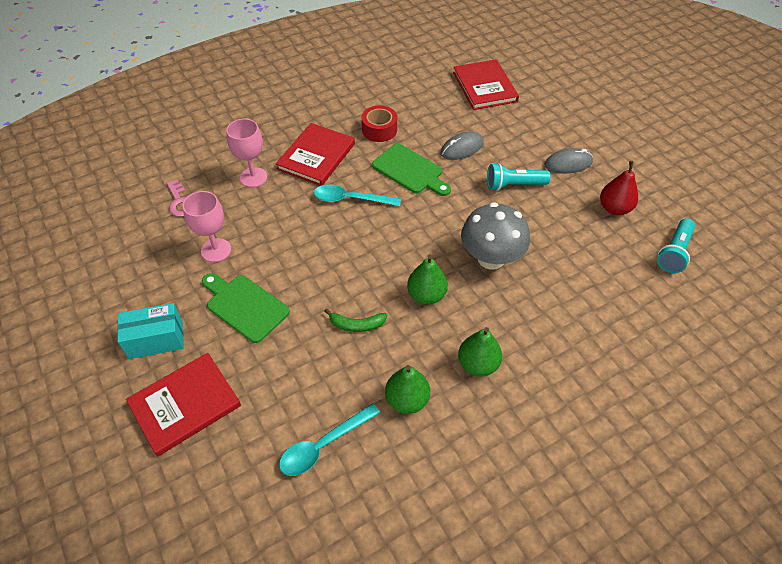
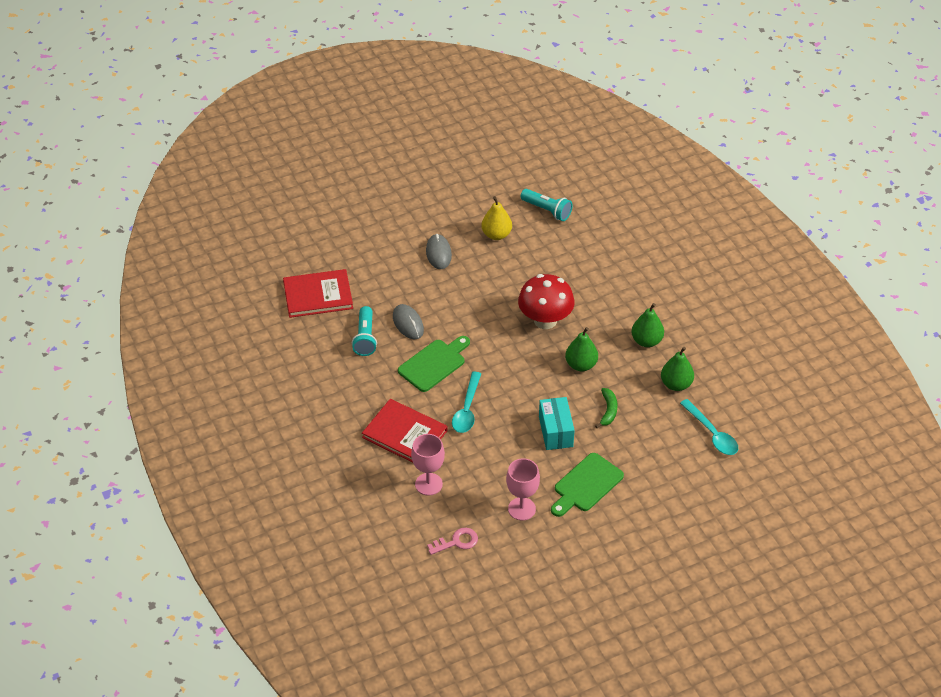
camera: 85 degrees left, 5 degrees down
(156, 339) = (618, 544): turquoise box -> turquoise box (555, 432)
(185, 404) = (679, 519): red book -> none
(379, 130) = (372, 383): red tape -> none
(491, 258) = (545, 320): grey mushroom -> red mushroom
(513, 185) = (461, 294): turquoise flashlight -> turquoise flashlight (365, 338)
(614, 208) = (496, 234): red pear -> yellow pear

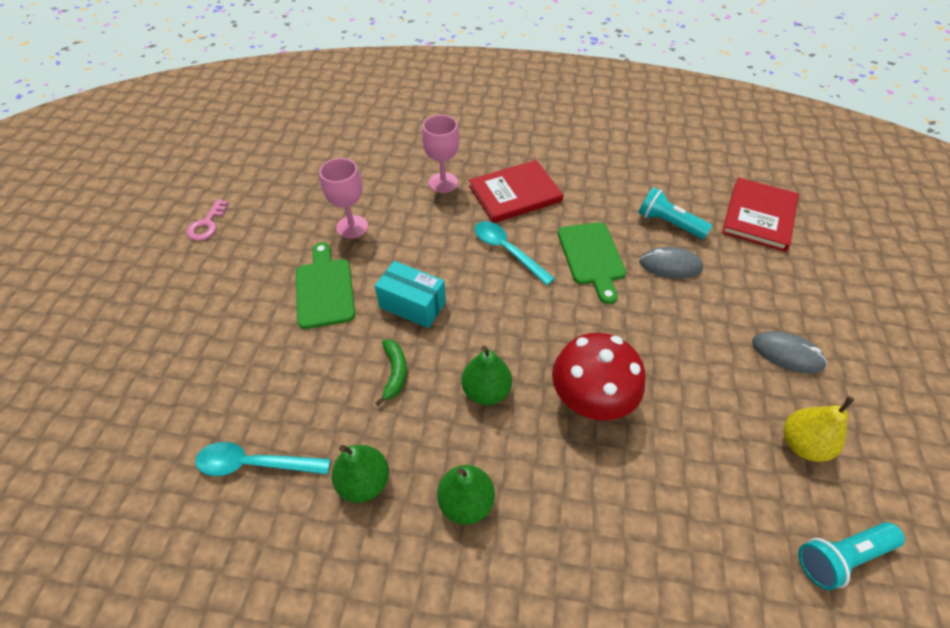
camera: 125 degrees right, 5 degrees up
(456, 542) = (367, 171): pink key -> pink key (207, 224)
(608, 410) = (394, 372): green banana -> green banana turned 135 degrees counterclockwise

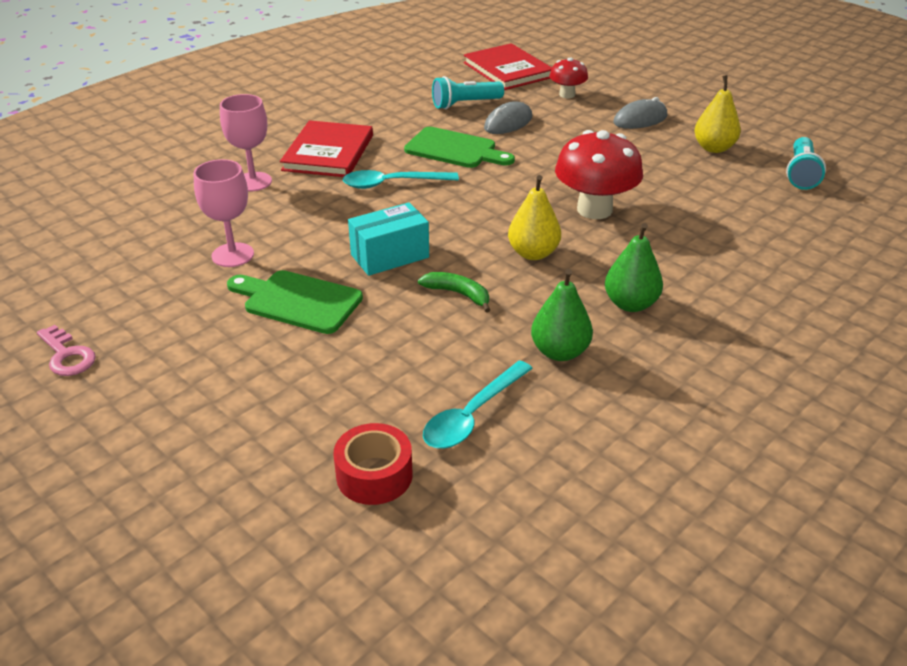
camera: 55 degrees left, 15 degrees down
(165, 441) = (374, 475): none -> red tape
(486, 391) = (533, 253): green pear -> yellow pear
(766, 277) = (567, 95): none -> red mushroom

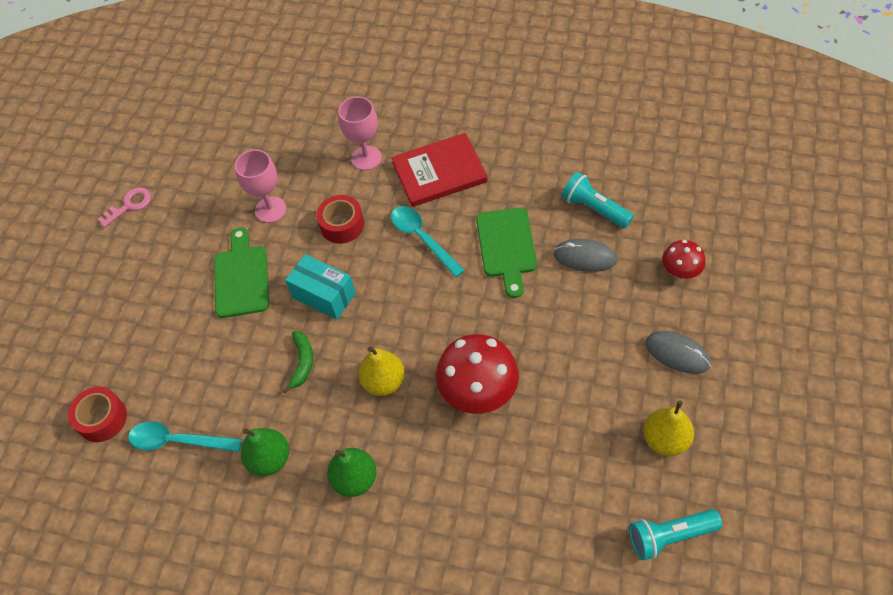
camera: 65 degrees right, 20 degrees up
(67, 355) = (129, 205): pink key -> pink key turned 150 degrees counterclockwise
(316, 219) = (342, 225): none -> red tape
(508, 70) = (693, 201): red book -> none

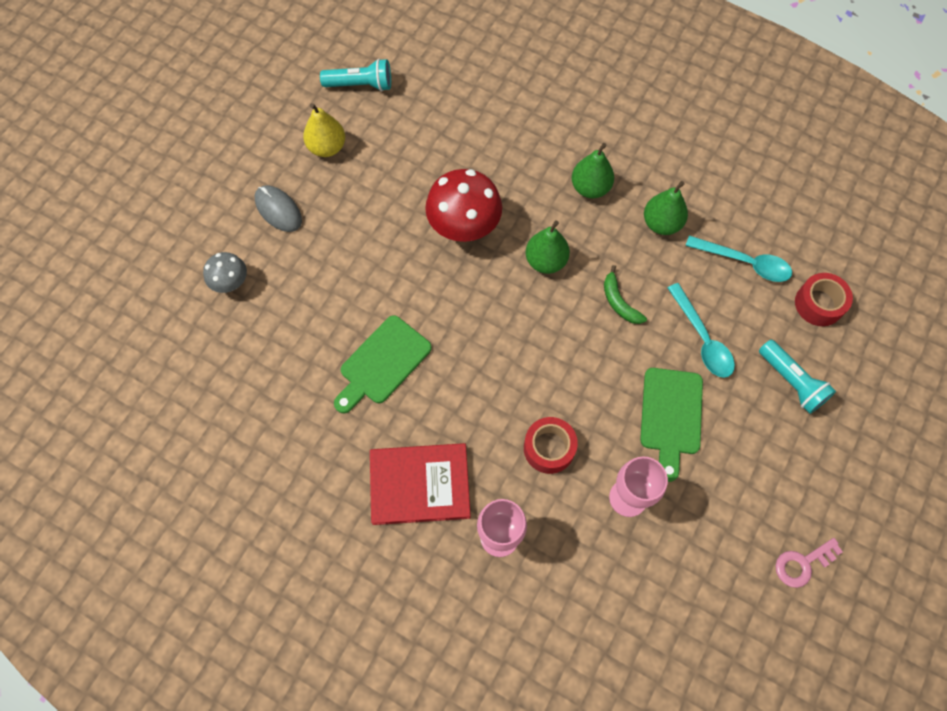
camera: 170 degrees left, 10 degrees up
(302, 362) = (619, 302): green banana -> green banana turned 45 degrees counterclockwise
(324, 295) = (585, 367): turquoise box -> none
(384, 382) = (546, 261): yellow pear -> green pear
(422, 238) = (466, 401): turquoise spoon -> turquoise spoon (702, 338)
(507, 247) = (382, 363): green cutting board -> green cutting board turned 150 degrees counterclockwise
(584, 257) = (311, 326): grey mouse -> none
(594, 208) = (274, 379): turquoise flashlight -> turquoise flashlight (791, 382)
(680, 272) = (231, 283): red mushroom -> grey mushroom

